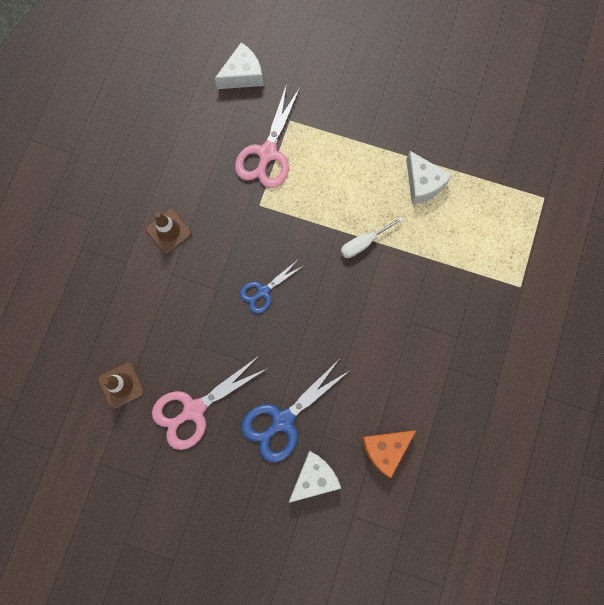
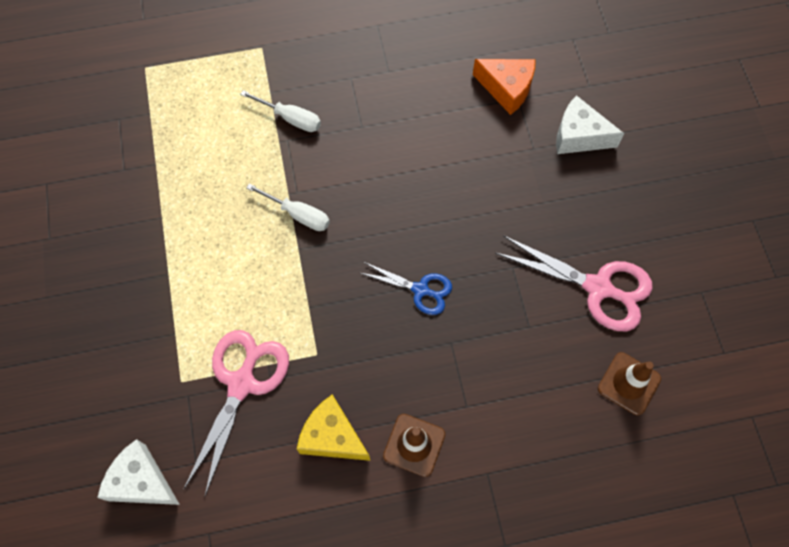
camera: 120 degrees left, 10 degrees down
(203, 188) = (332, 436): none -> yellow cheese
(267, 153) = (242, 383): pink scissors -> pink scissors turned 60 degrees counterclockwise
(282, 420) = (546, 194): blue scissors -> none
(422, 183) = (190, 189): white cheese -> none
(444, 276) = (291, 118): none -> white screwdriver

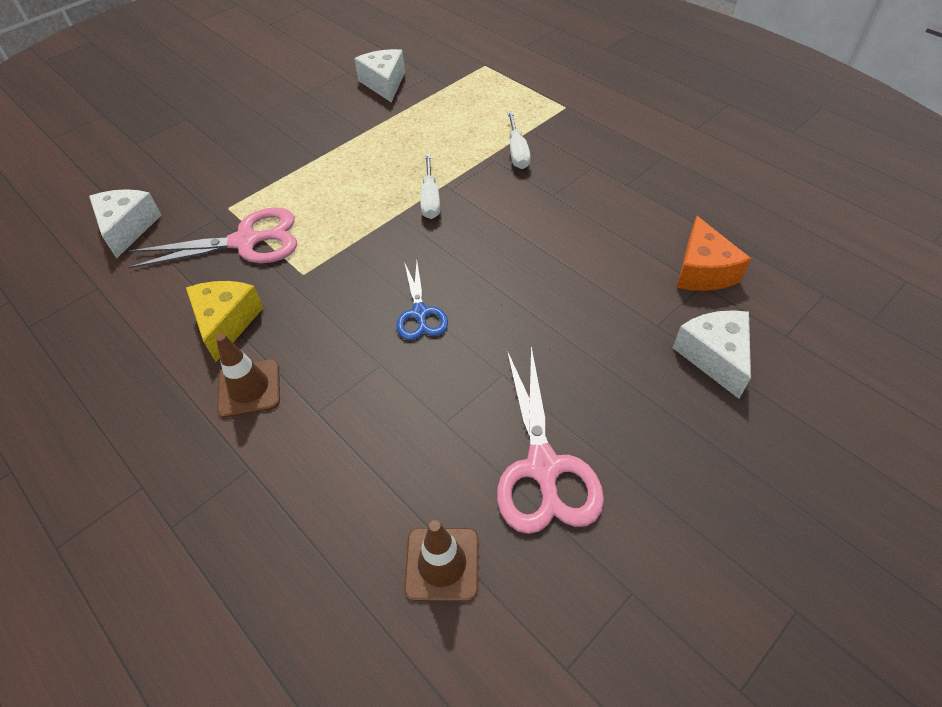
camera: 60 degrees right, 15 degrees down
(99, 163) = (384, 83): none -> white cheese

